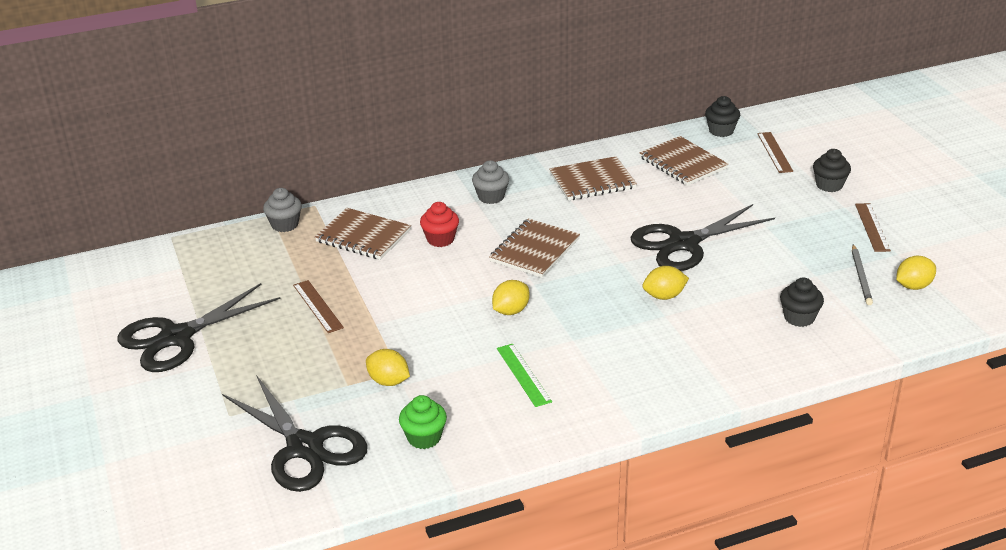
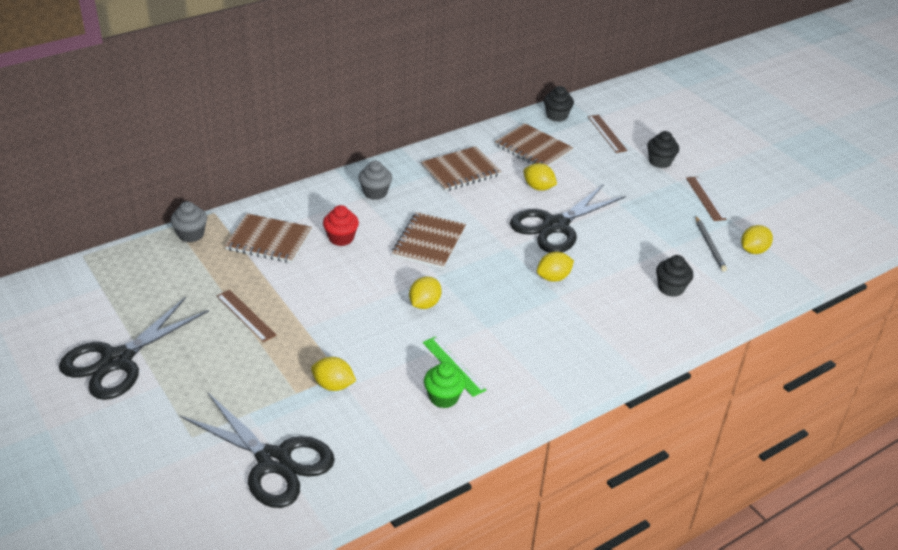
camera: 15 degrees left, 5 degrees up
(424, 438) = (382, 438): green cupcake -> green cupcake (443, 397)
(676, 203) = (538, 187): none -> yellow lemon

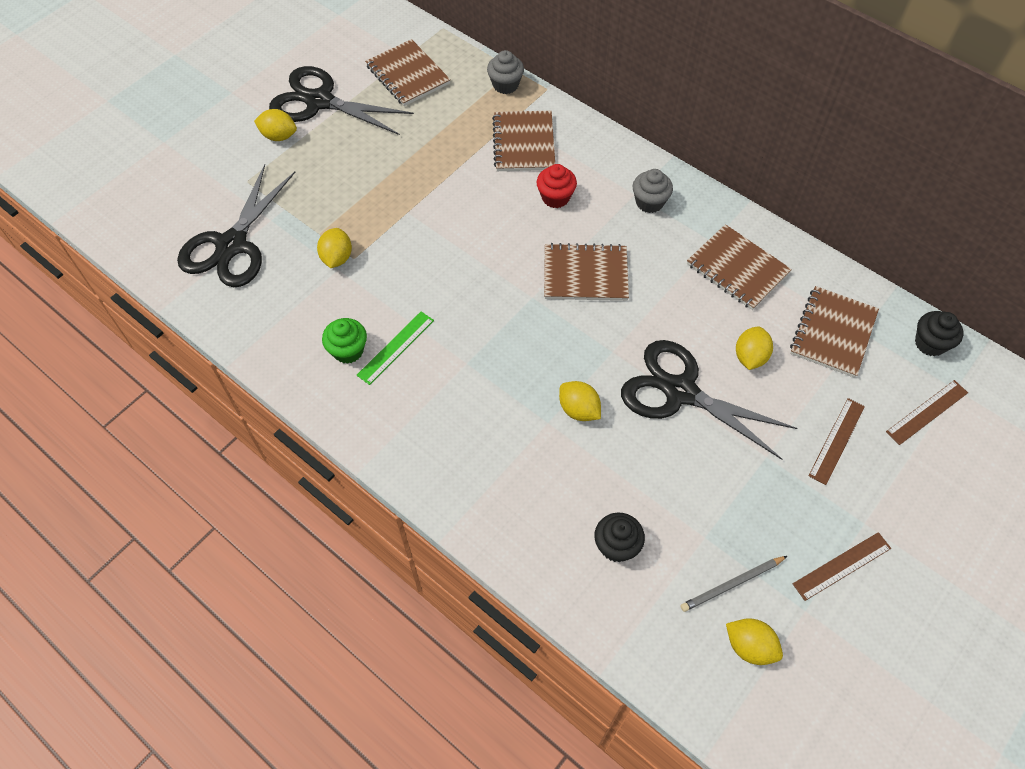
camera: 75 degrees right, 20 degrees up
(129, 291) = (408, 75): none -> brown notebook
(246, 315) = (408, 163): brown ruler -> brown ruler (837, 441)
(424, 304) = (481, 298): yellow lemon -> yellow lemon (279, 136)
(660, 162) = (898, 492): black cupcake -> none

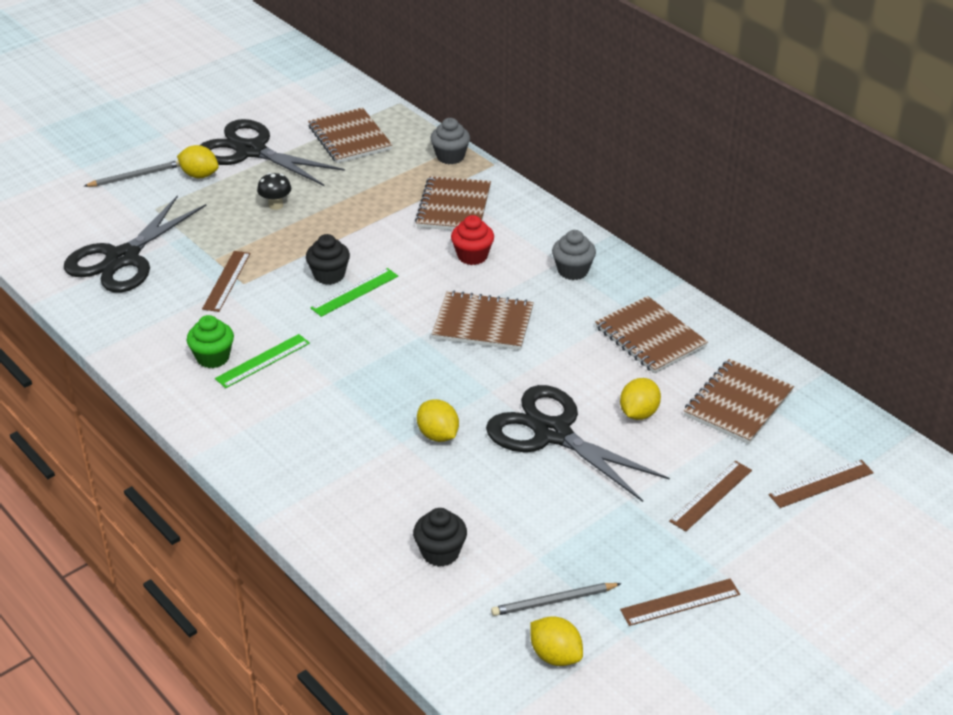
camera: 10 degrees right, 20 degrees down
(218, 145) = (135, 176): none -> grey pencil
(337, 258) = (226, 281): yellow lemon -> brown ruler
(360, 162) = (275, 205): none -> black mushroom
(459, 254) = (355, 292): none -> green ruler
(930, 343) = (845, 425): black cupcake -> black cupcake (329, 275)

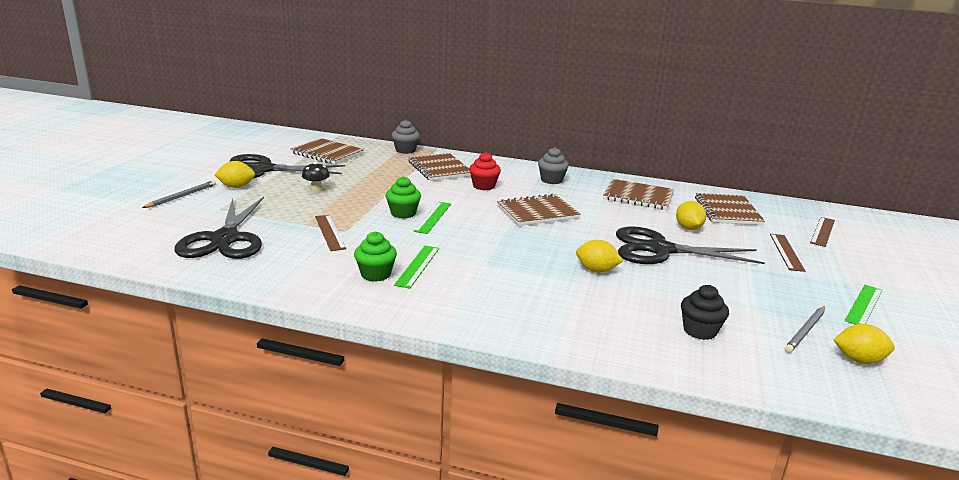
camera: 35 degrees left, 15 degrees down
(329, 275) = (403, 213): black cupcake -> green cupcake
(680, 602) = (863, 305): brown ruler -> green ruler

